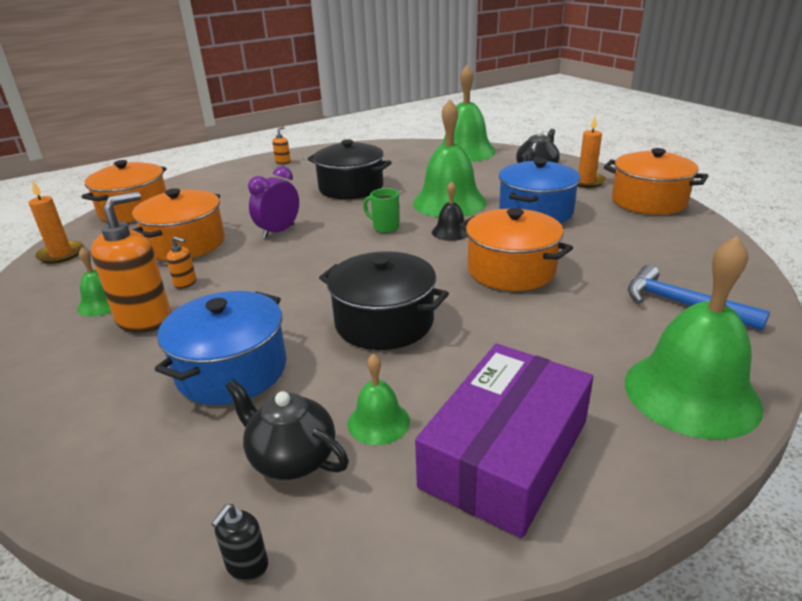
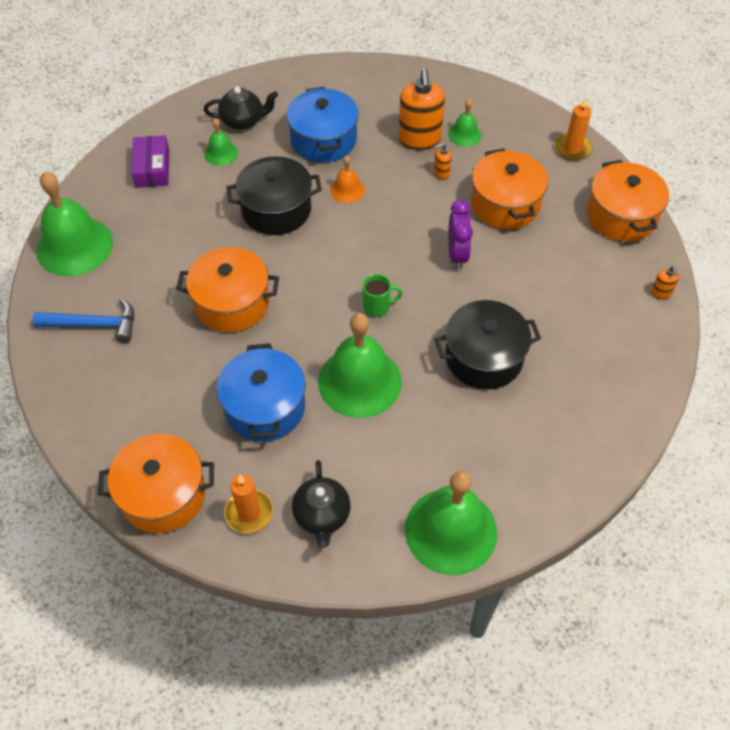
camera: 140 degrees right, 25 degrees up
(247, 565) = (218, 86): black soap dispenser -> none
(283, 162) = (629, 374): orange soap dispenser -> orange soap dispenser (661, 293)
(288, 307) = (347, 190): none -> orange bell
(451, 232) = (316, 330): black bell -> none
(505, 453) = (152, 168): purple box -> purple box, size x0.59

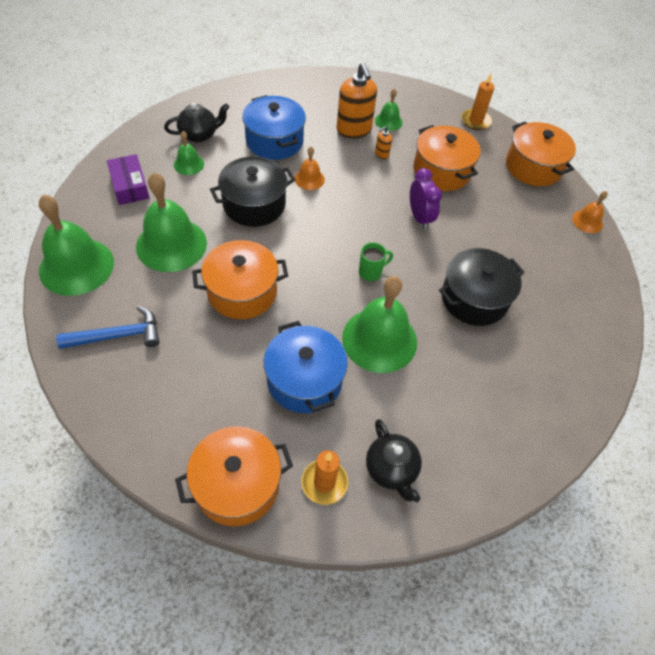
camera: 20 degrees left, 0 degrees up
(451, 530) = (506, 456): green bell -> green bell (171, 244)
(661, 293) = (587, 221): orange soap dispenser -> orange bell

